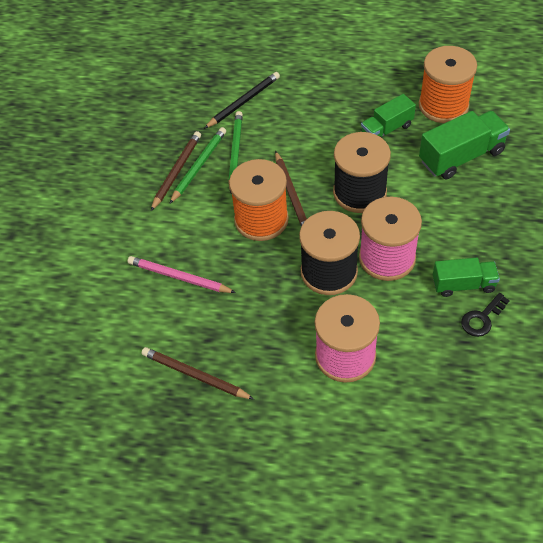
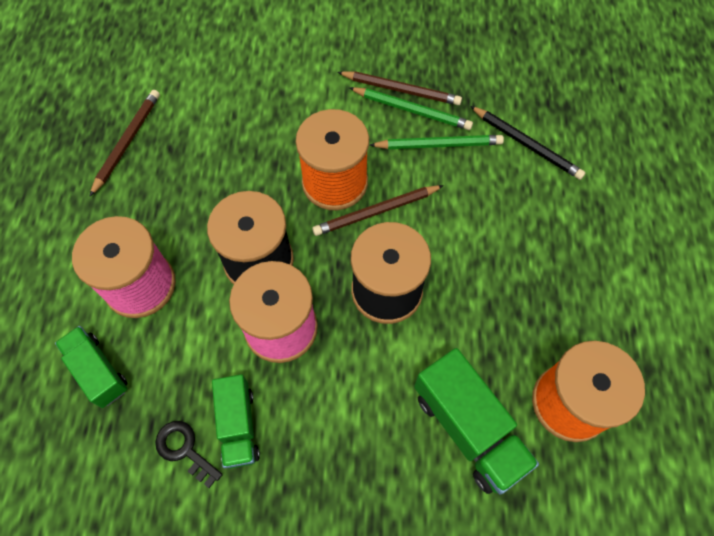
camera: 80 degrees right, 10 degrees up
(179, 277) = (250, 112): pink pencil -> none
(387, 129) = (506, 322): green truck -> green truck (98, 371)

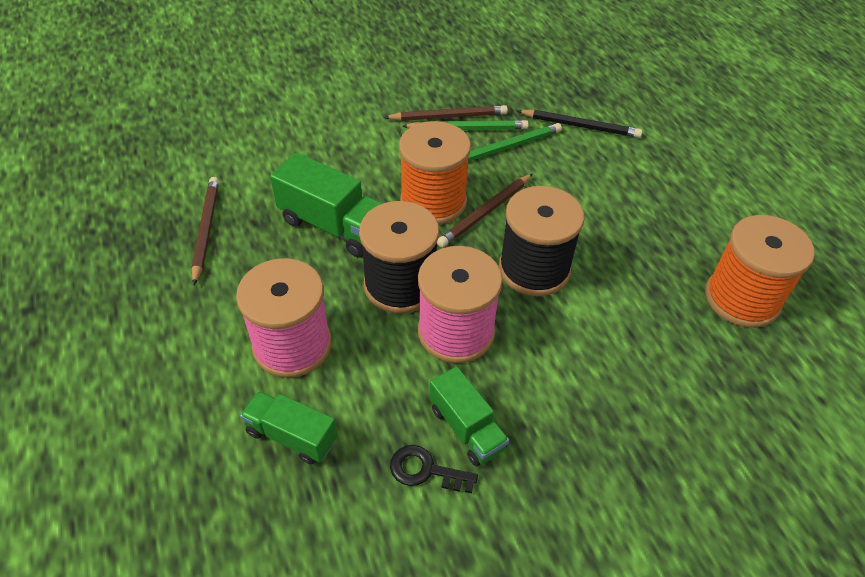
camera: 25 degrees left, 15 degrees down
(468, 428) = (674, 349): green truck -> green truck (334, 226)

